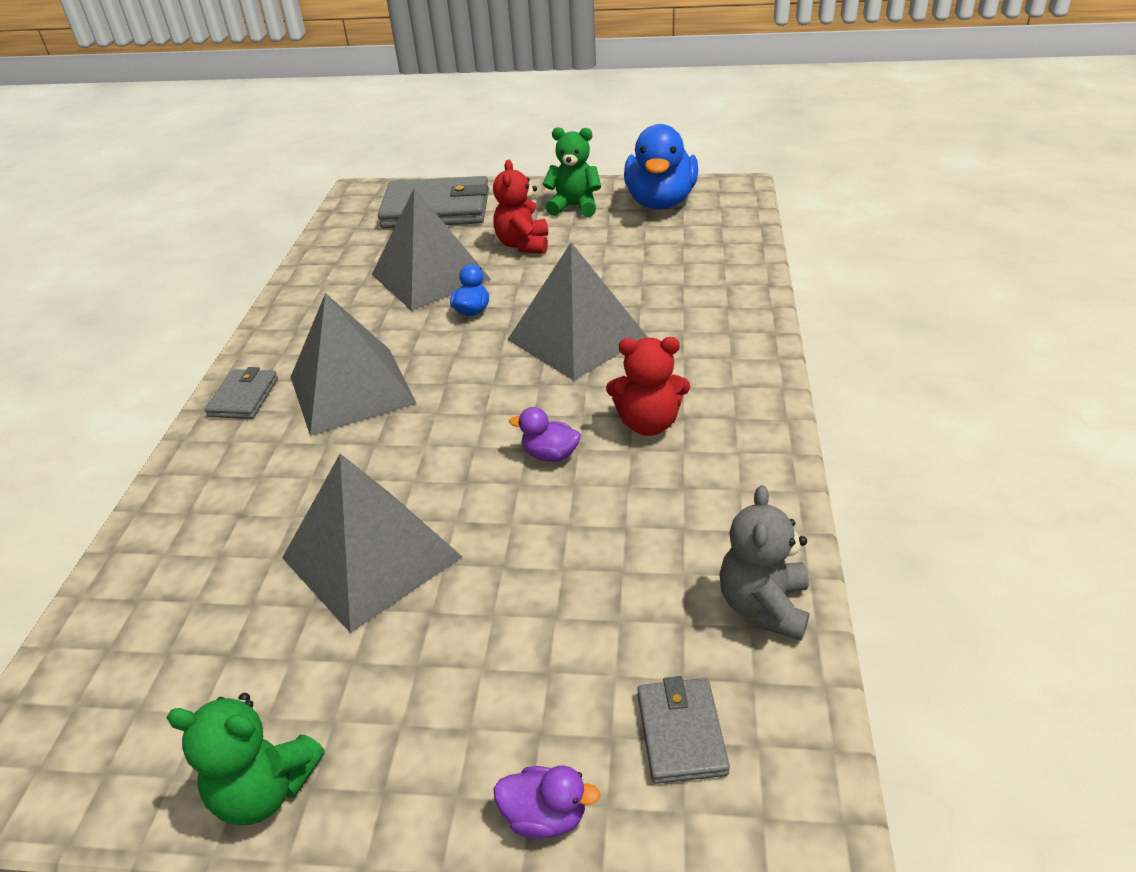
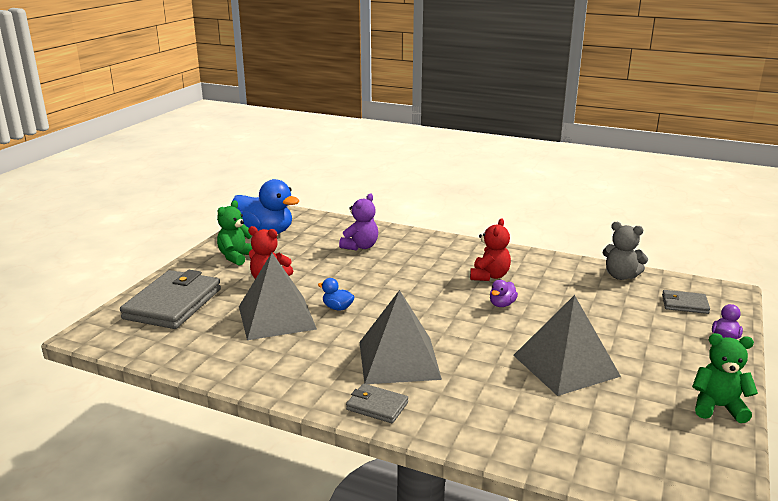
camera: 75 degrees left, 15 degrees down
(265, 789) = (717, 407): green teddy bear -> green teddy bear turned 105 degrees counterclockwise
(576, 338) = (397, 281): grey pyramid -> none
(672, 280) = (360, 246): none -> purple teddy bear

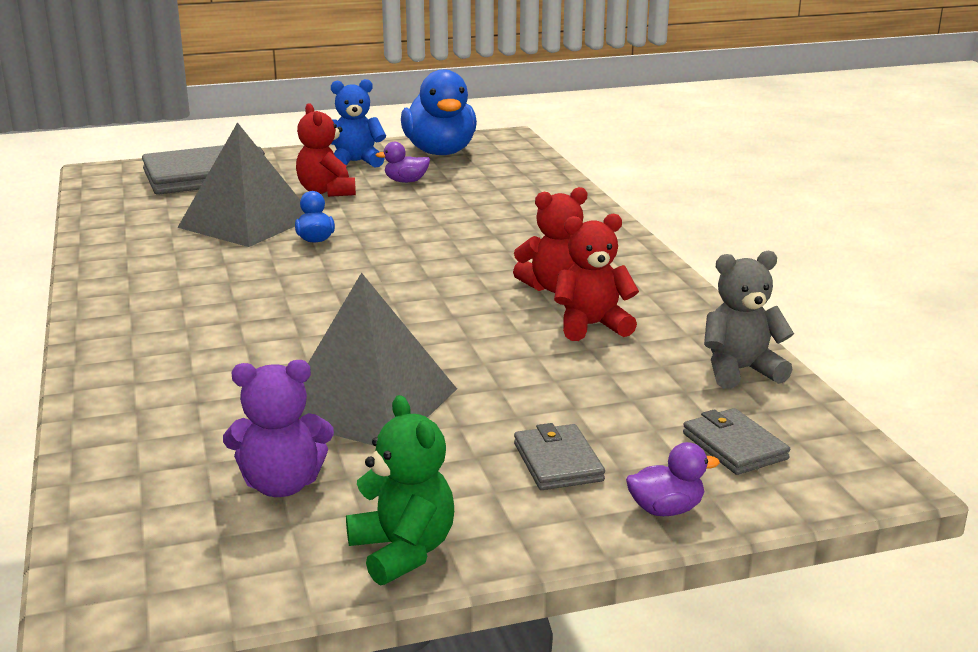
camera: 50 degrees right, 0 degrees up
(237, 257) = (356, 162): green teddy bear -> blue teddy bear
(360, 246) = (497, 200): purple teddy bear -> purple teddy bear (282, 485)
(377, 406) = (117, 326): grey wallet -> grey wallet (558, 462)
(398, 360) = (236, 305): grey pyramid -> none
(502, 304) = (481, 318): purple duck -> purple duck (406, 181)
(542, 285) = (592, 326): none -> red teddy bear
(620, 276) = (740, 371): grey teddy bear -> grey teddy bear turned 90 degrees clockwise

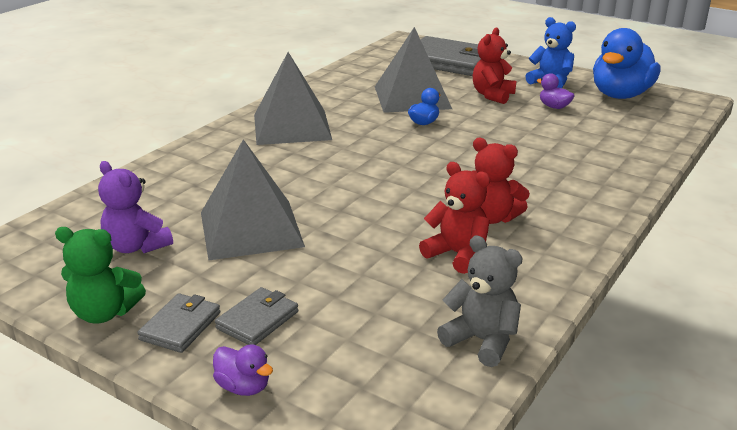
camera: 50 degrees right, 5 degrees up
(174, 300) = (292, 127): none -> grey pyramid
(403, 551) = (104, 312): green teddy bear -> green teddy bear turned 75 degrees clockwise
(734, 446) = (363, 382): grey wallet -> grey wallet (180, 326)

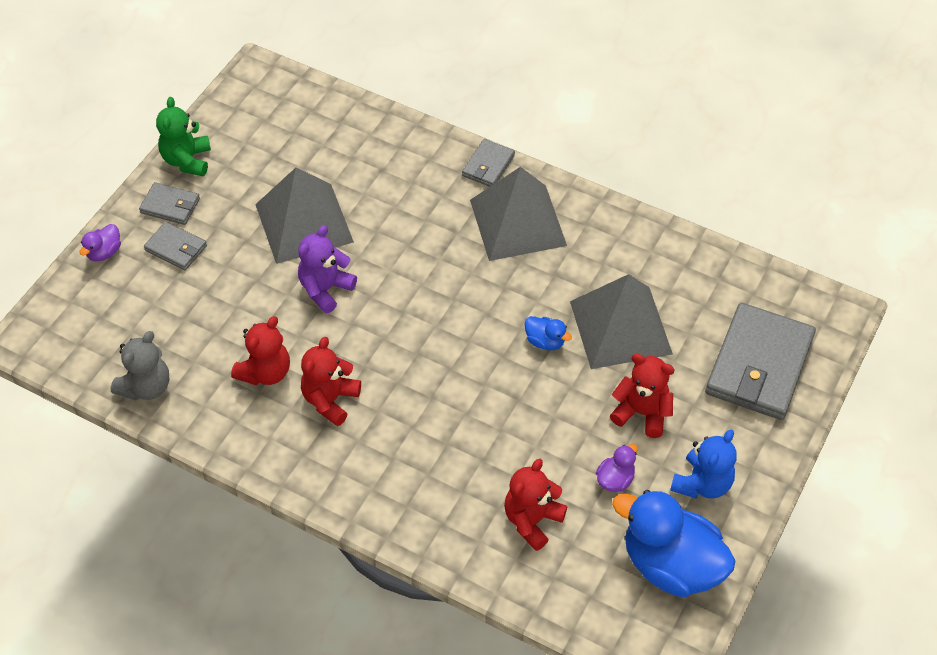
camera: 85 degrees right, 25 degrees up
(136, 246) = (275, 155): purple teddy bear -> purple teddy bear (325, 289)
(218, 135) = (488, 166): none -> grey wallet
(600, 135) = (532, 520): none -> red teddy bear

